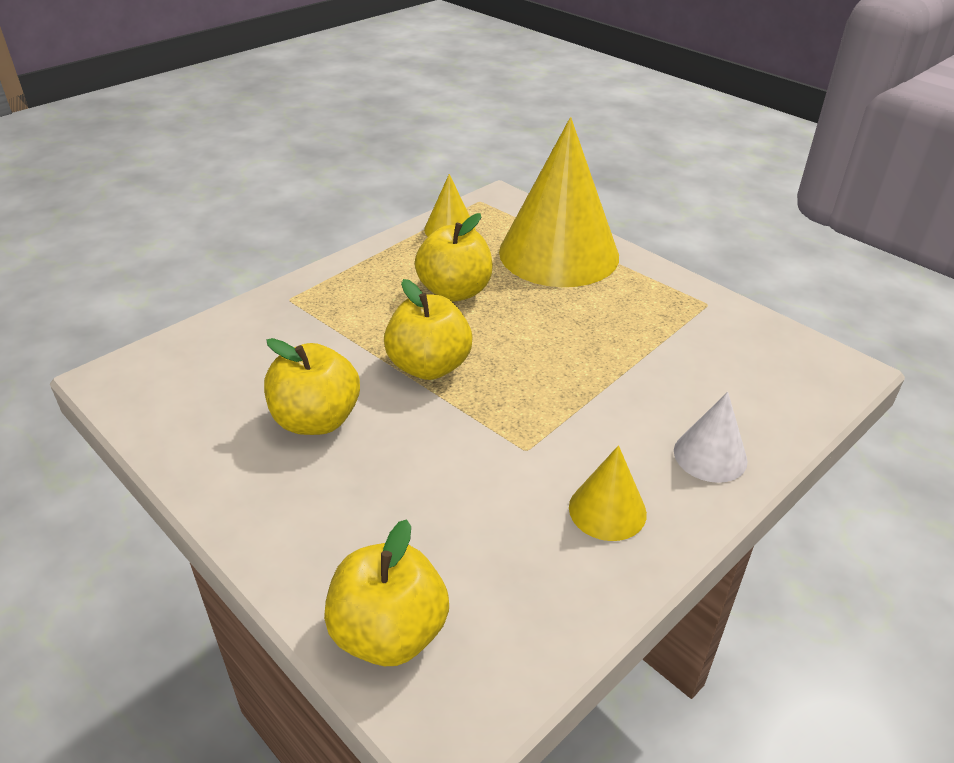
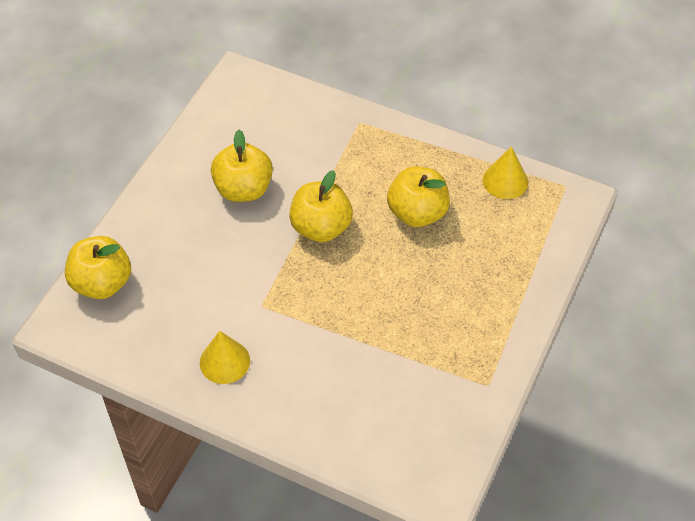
camera: 70 degrees right, 15 degrees up
(559, 253) = (509, 264): yellow cone -> none
(710, 455) = (298, 411): white cone -> none

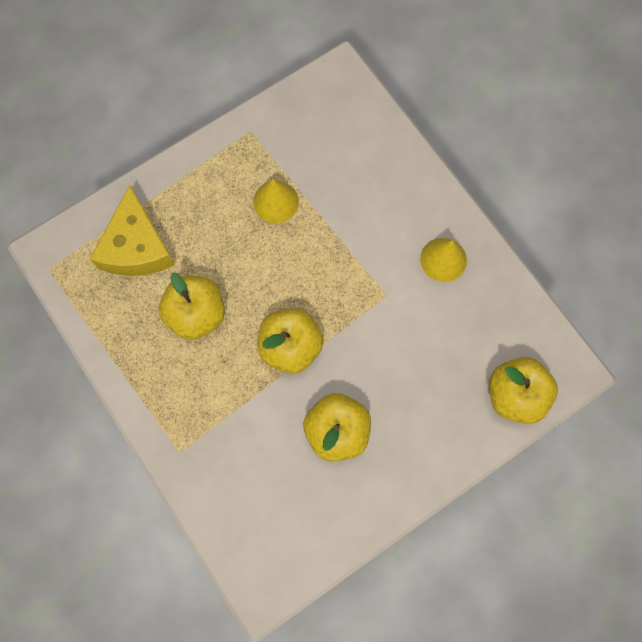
camera: 150 degrees left, 20 degrees up
(505, 181) = (96, 304): yellow cone -> yellow cone (276, 201)
(509, 236) = (136, 247): none -> yellow cheese

